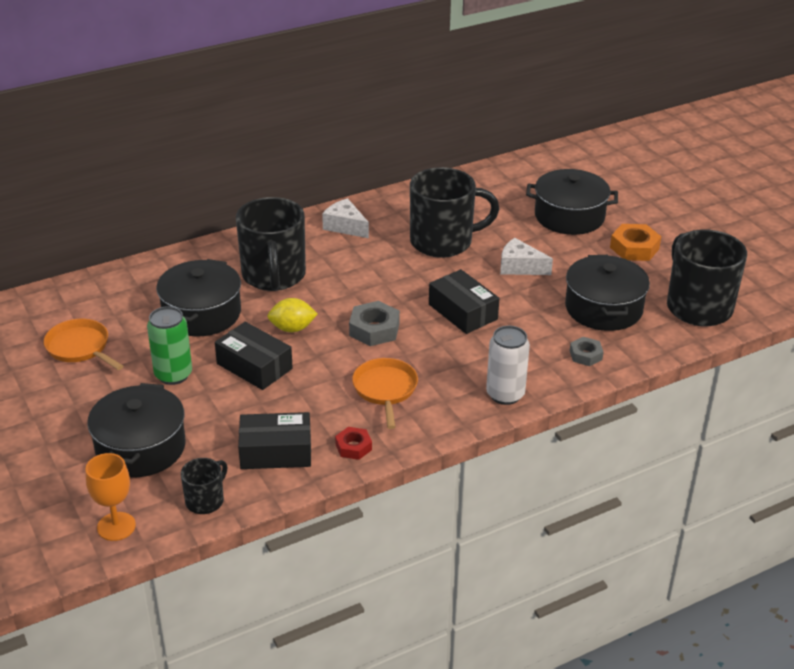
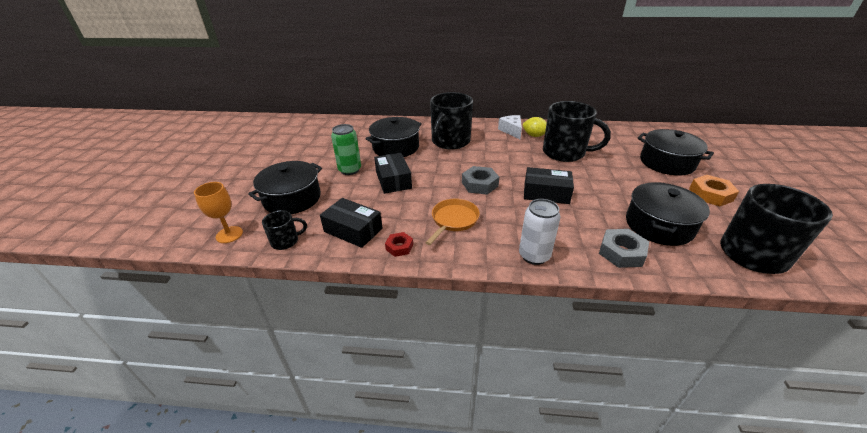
camera: 35 degrees right, 0 degrees up
(80, 348) = (325, 144): orange pan -> none
(292, 328) = (433, 169): yellow lemon -> yellow lemon (534, 136)
(463, 312) = (546, 193): black box -> black box turned 75 degrees counterclockwise
(519, 267) = (608, 180): white cheese -> none
(585, 355) = (621, 252): grey nut -> grey nut, size x1.60

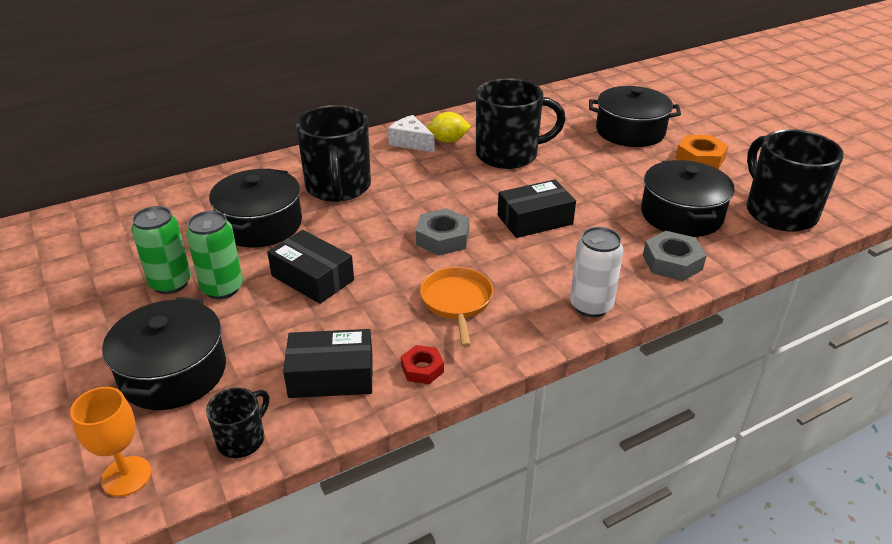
camera: 35 degrees left, 0 degrees up
(332, 160) = (171, 283): none -> green can

